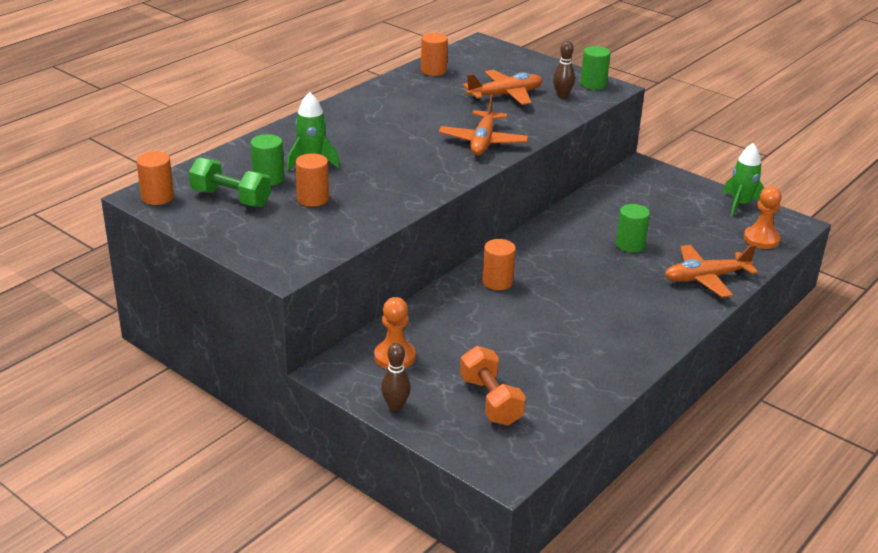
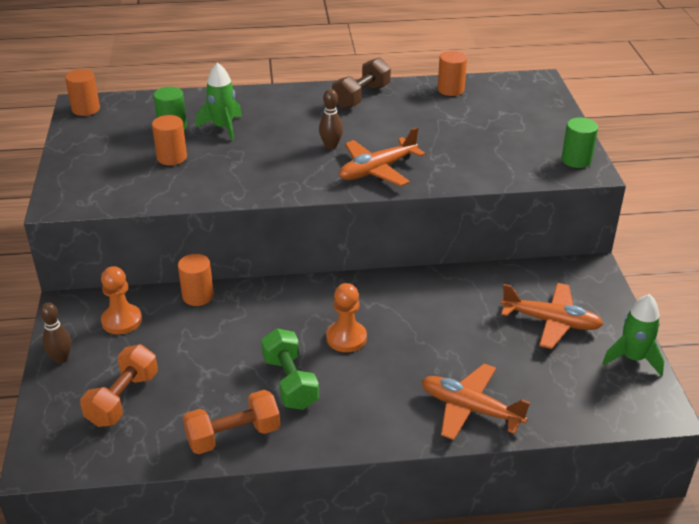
camera: 45 degrees right, 5 degrees up
(231, 198) = (124, 131): green dumbbell -> green dumbbell (290, 382)
(378, 99) = (361, 97): none -> brown dumbbell
(497, 282) = (288, 305): orange cylinder -> orange cylinder (198, 296)
(505, 95) = (473, 136): orange plane -> orange plane (551, 322)
(562, 95) = (525, 158): brown bowling pin -> brown bowling pin (331, 146)
(601, 375) = (233, 435): none -> orange dumbbell
(630, 245) = (452, 336): green cylinder -> none
(761, 239) = (594, 405): orange pawn -> orange pawn (346, 338)

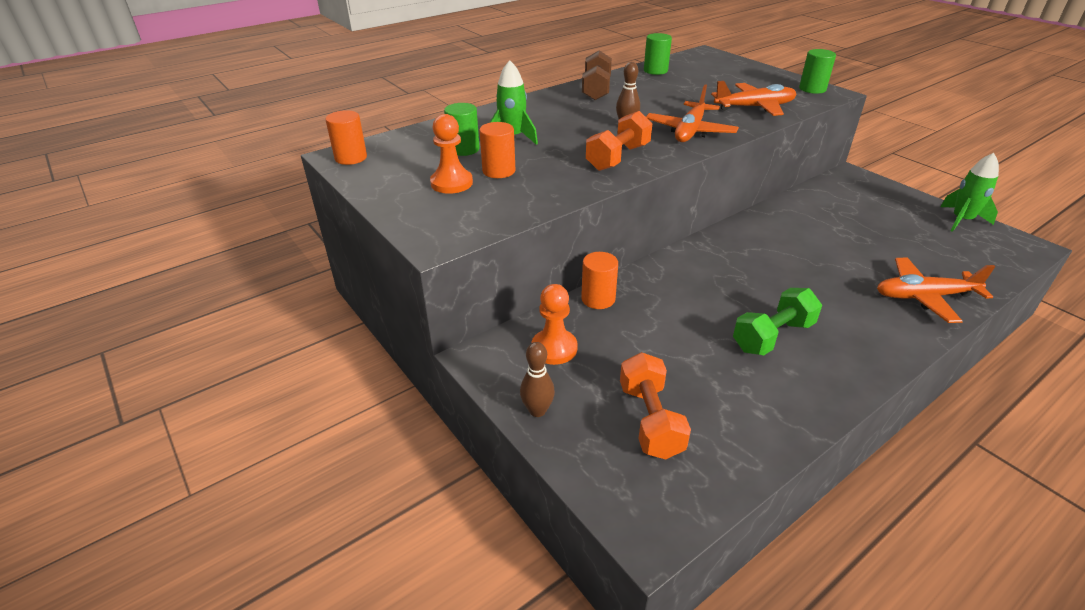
camera: 30 degrees left, 0 degrees up
(233, 435) = (792, 404): orange dumbbell -> orange dumbbell (618, 157)
(290, 382) = (772, 336): green dumbbell -> green dumbbell turned 75 degrees counterclockwise
(346, 338) = (764, 283): orange pawn -> orange pawn (451, 183)
(450, 90) = (655, 71): orange cylinder -> green cylinder
(551, 322) = (880, 216): orange plane -> orange plane (755, 107)

